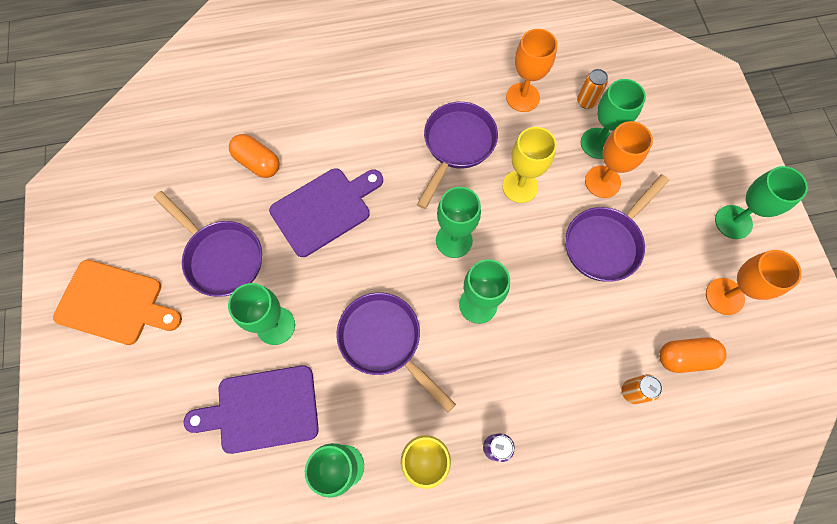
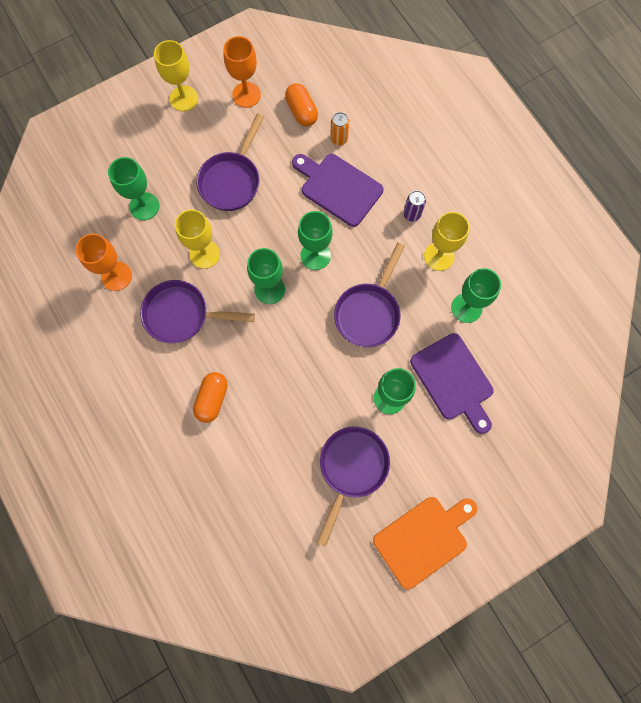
camera: 110 degrees left, 5 degrees up
(114, 303) = (423, 539): orange cutting board -> orange cutting board turned 60 degrees clockwise
(258, 162) = (255, 478): orange capsule -> orange capsule (212, 399)
(324, 209) = (279, 401): purple cutting board -> purple cutting board (338, 188)
(586, 101) = (105, 224): orange can -> none
(602, 181) = (179, 194): orange goblet -> none
(605, 242) = (232, 180): purple pan -> purple pan turned 90 degrees clockwise
(733, 222) = (184, 98): green goblet -> yellow goblet

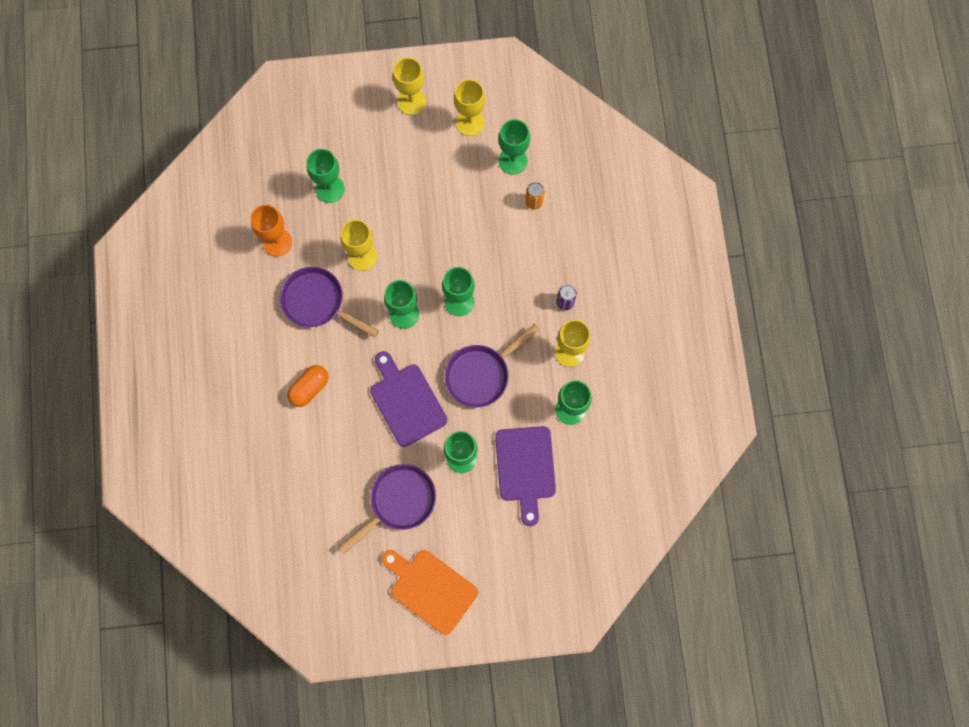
camera: 25 degrees right, 0 degrees up
(232, 180) = (418, 199): purple pan -> none
(246, 95) = (470, 122): orange goblet -> yellow goblet
(301, 111) = (513, 161): orange capsule -> green goblet
(338, 188) = (510, 248): purple cutting board -> purple cutting board (406, 401)
(423, 539) = (430, 589): orange cutting board -> orange cutting board turned 135 degrees counterclockwise

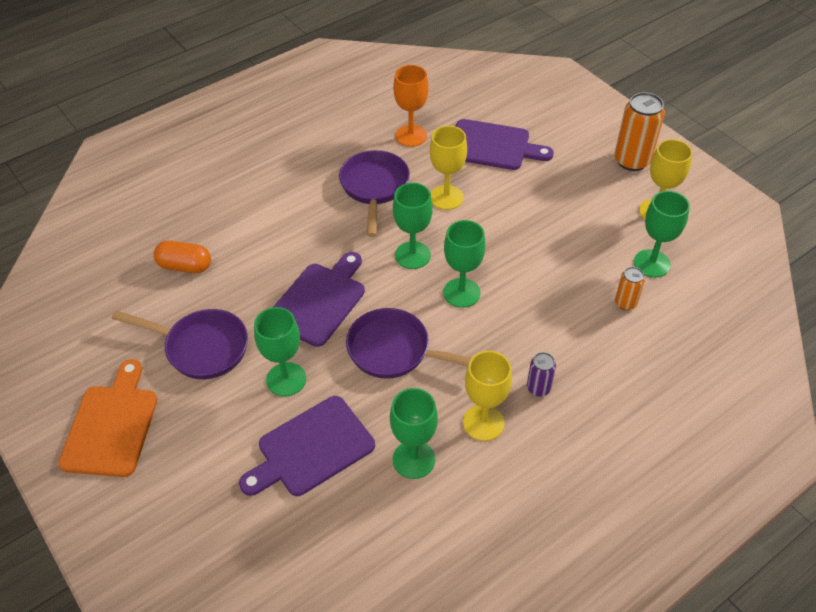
camera: 60 degrees right, 25 degrees down
(309, 388) = (282, 221): orange capsule -> orange capsule (185, 266)
(330, 189) = (493, 146): green goblet -> purple cutting board
(411, 102) = (632, 161): yellow goblet -> orange can

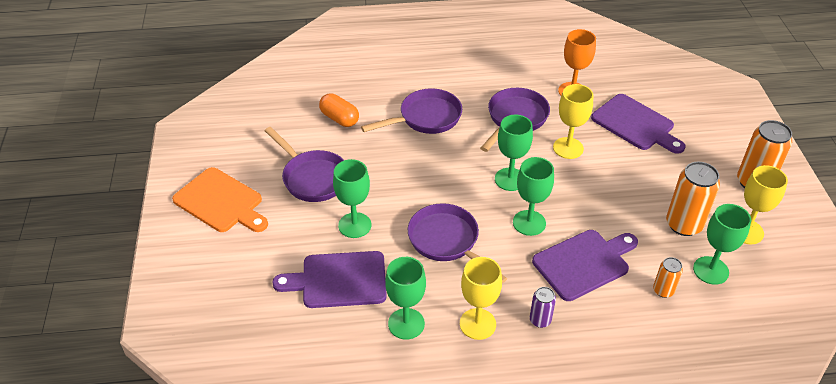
camera: 30 degrees right, 5 degrees down
(111, 425) = (221, 202): orange cutting board -> orange cutting board turned 90 degrees clockwise
(281, 225) = (425, 118): none -> purple pan
(319, 301) = (416, 182): purple cutting board -> purple cutting board (584, 263)
(600, 229) = (683, 225): none -> orange can

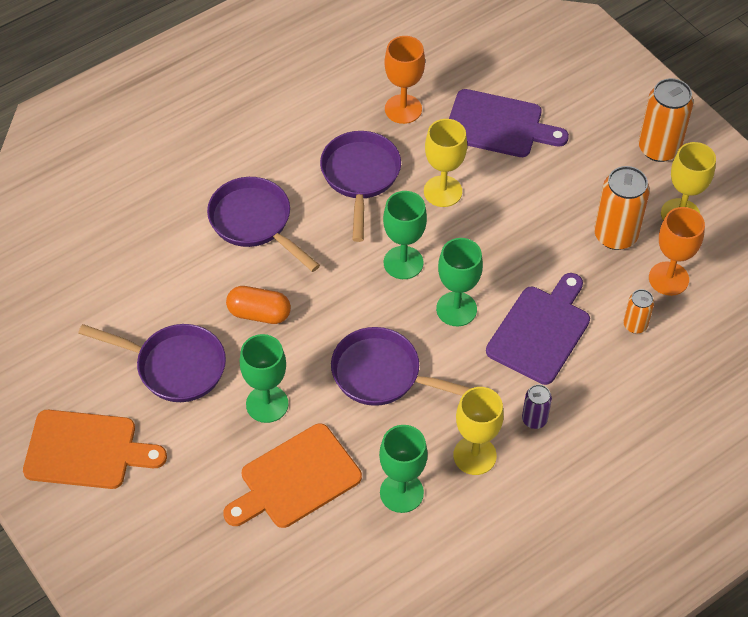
camera: 30 degrees left, 10 degrees up
(339, 118) = (150, 270): orange capsule -> orange capsule (259, 313)
(339, 280) = (296, 479): purple cutting board -> orange cutting board
(425, 118) = (254, 223): purple pan -> purple pan turned 75 degrees counterclockwise
(710, 270) = (668, 278): green goblet -> orange goblet

